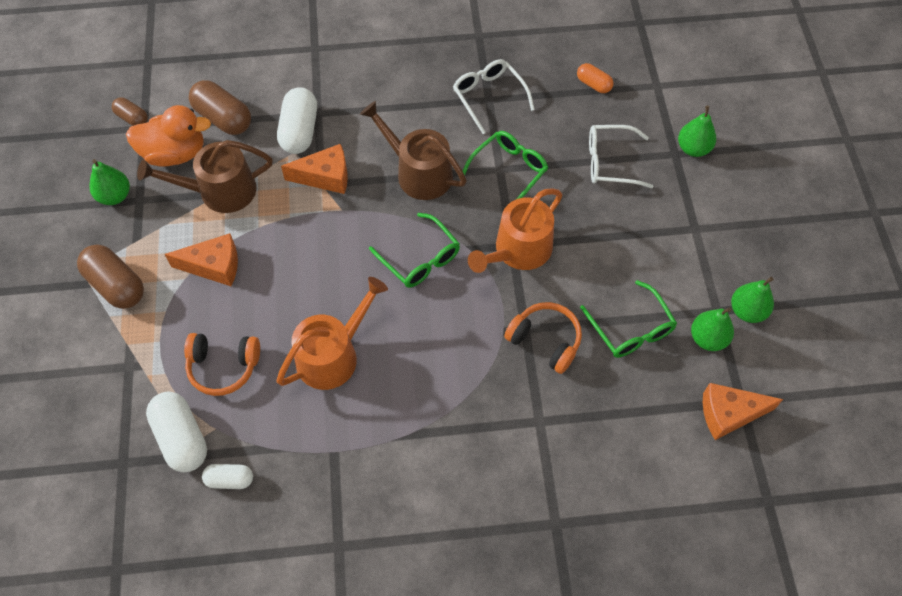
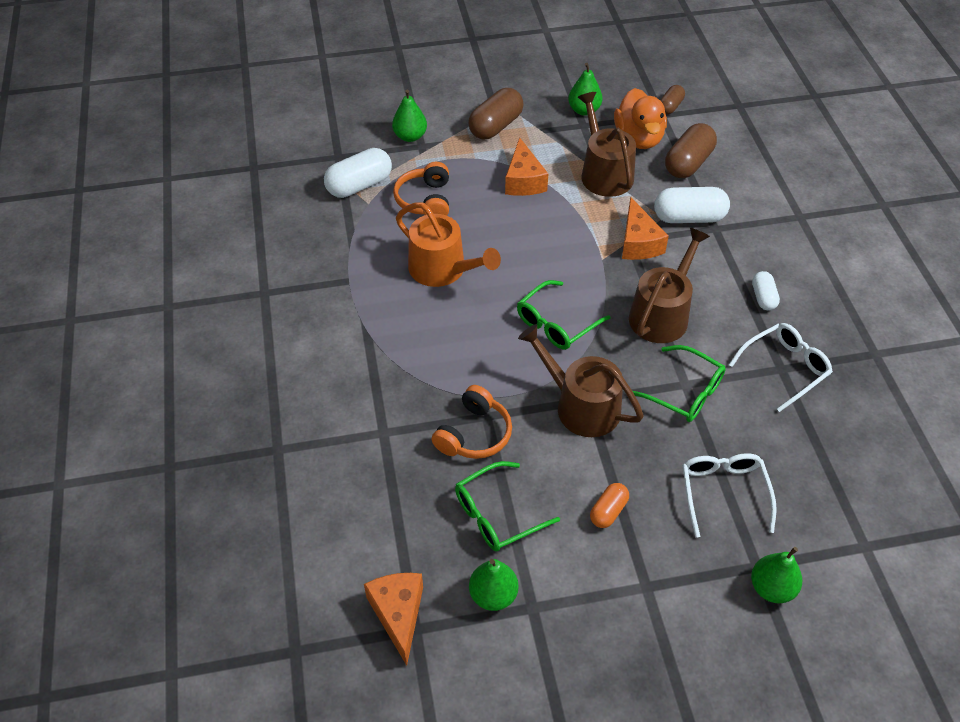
camera: 85 degrees right, 10 degrees down
(230, 480) = (323, 218): white capsule -> white capsule (763, 297)
(518, 250) = (581, 406): orange watering can -> brown watering can
(593, 84) = (841, 473): orange capsule -> orange capsule (608, 511)
(747, 311) = (536, 642): green pear -> green pear (410, 136)

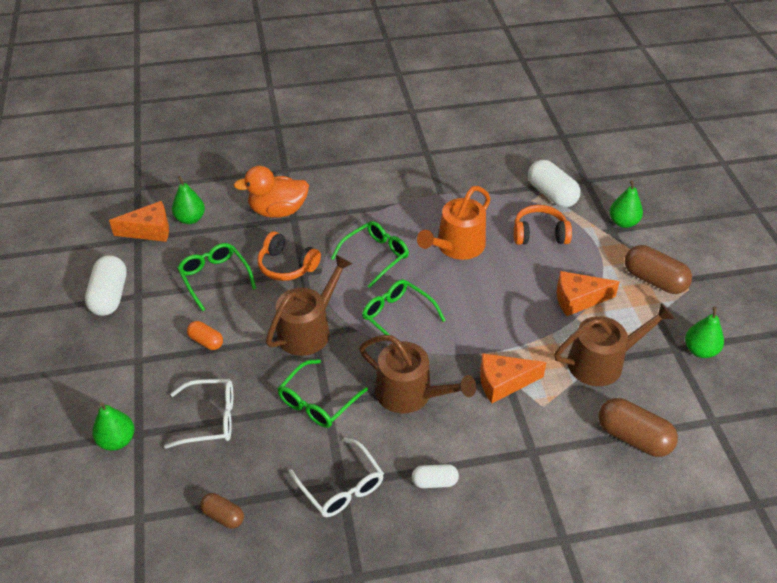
camera: 90 degrees right, 5 degrees down
(458, 344) = (375, 256): none -> green glasses
(493, 595) = (152, 275): green pear -> green pear (190, 219)
(638, 138) = (665, 395): orange duck -> orange duck (278, 211)
(670, 106) = (731, 430): brown capsule -> brown capsule (223, 516)
(689, 218) = (545, 429): white capsule -> white capsule (110, 296)

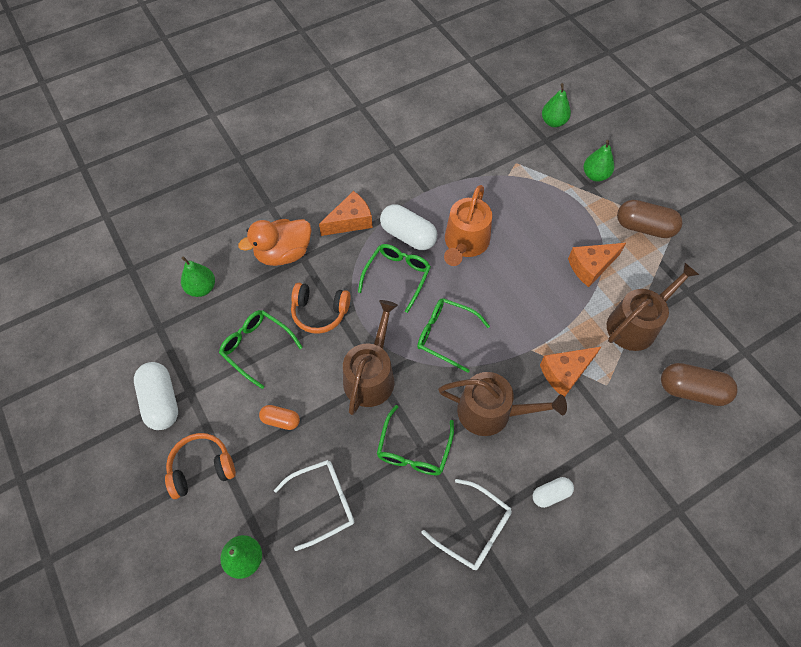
camera: 20 degrees left, 15 degrees up
(149, 230) = (166, 314): orange cheese -> orange cheese (350, 221)
(223, 516) = (383, 601): brown capsule -> none
(539, 234) = (530, 208): orange headphones -> orange headphones (201, 468)
(551, 194) = (523, 163): white capsule -> white capsule (408, 236)
(700, 350) = (708, 286): green pear -> green pear (553, 122)

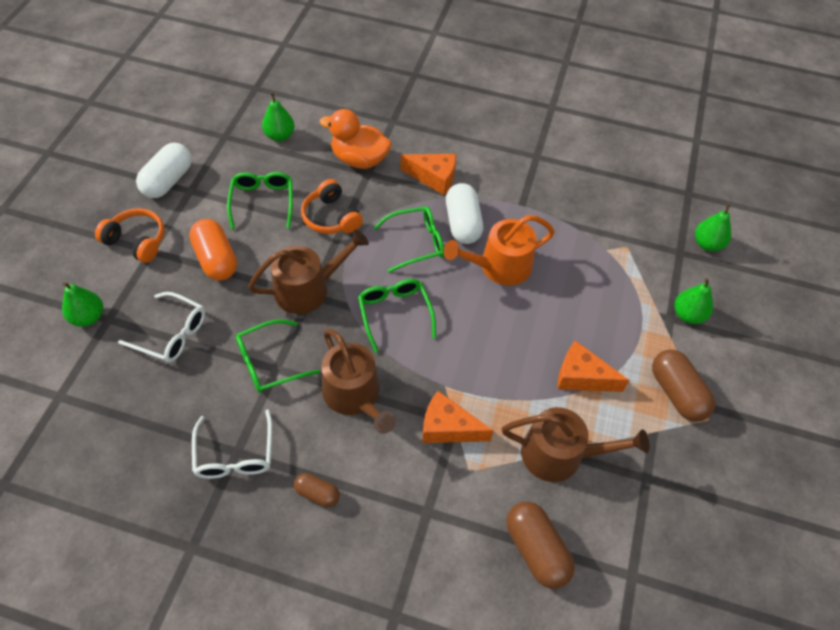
camera: 45 degrees right, 5 degrees down
(281, 420) = (216, 259): orange capsule -> orange capsule, size x1.77
(551, 494) = (317, 493): white capsule -> brown capsule

